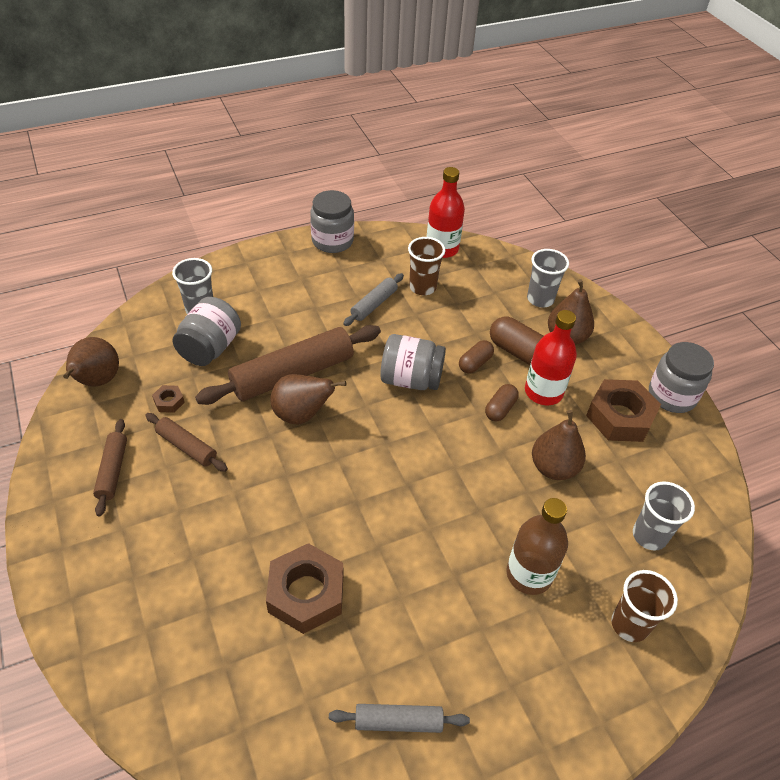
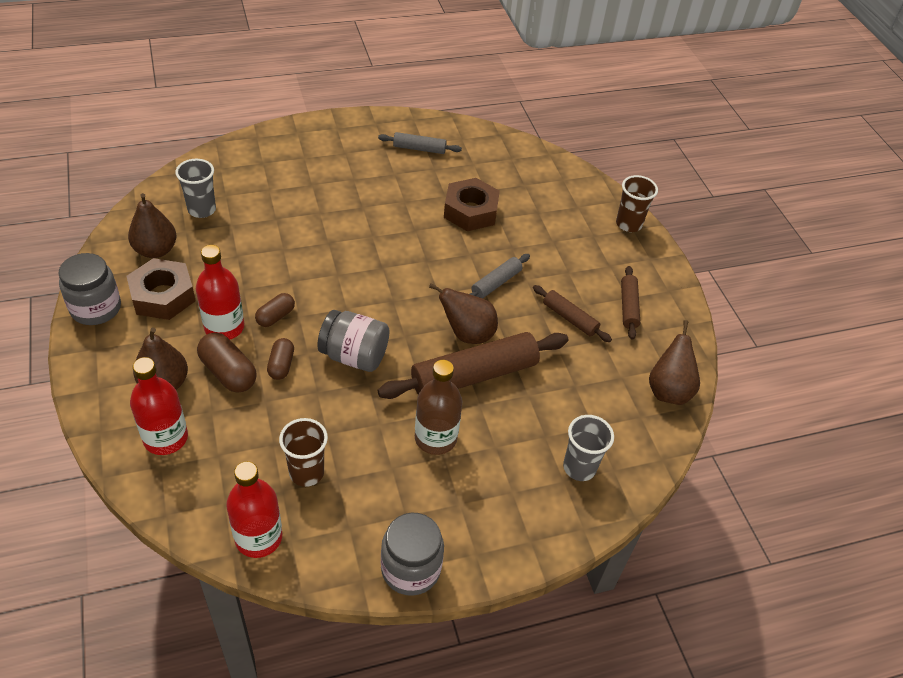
camera: 175 degrees left, 0 degrees up
(169, 401) = (593, 361): brown nut -> none
(210, 348) = (561, 415): grey jar -> none
(374, 304) = (373, 453): grey rolling pin -> grey rolling pin (496, 283)
(475, 363) = (281, 365): brown capsule -> brown capsule turned 45 degrees counterclockwise
(529, 574) = (307, 200): brown bottle -> brown bottle (435, 438)
(540, 299) = (165, 438): grey cup -> red bottle
(553, 468) = (251, 263): brown pear -> brown pear (156, 250)
(629, 624) = (251, 167): brown cup -> brown cup (628, 224)

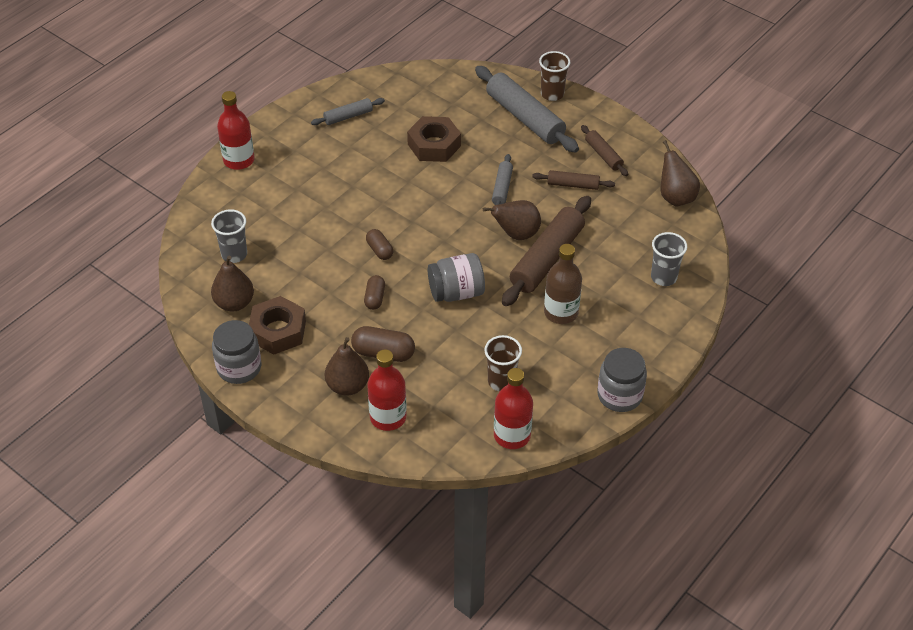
camera: 30 degrees left, 0 degrees up
(224, 327) = (347, 326): red bottle -> red bottle (239, 160)
(281, 365) = (414, 327): brown capsule -> brown capsule (379, 250)
(581, 231) = (525, 117): none -> grey rolling pin

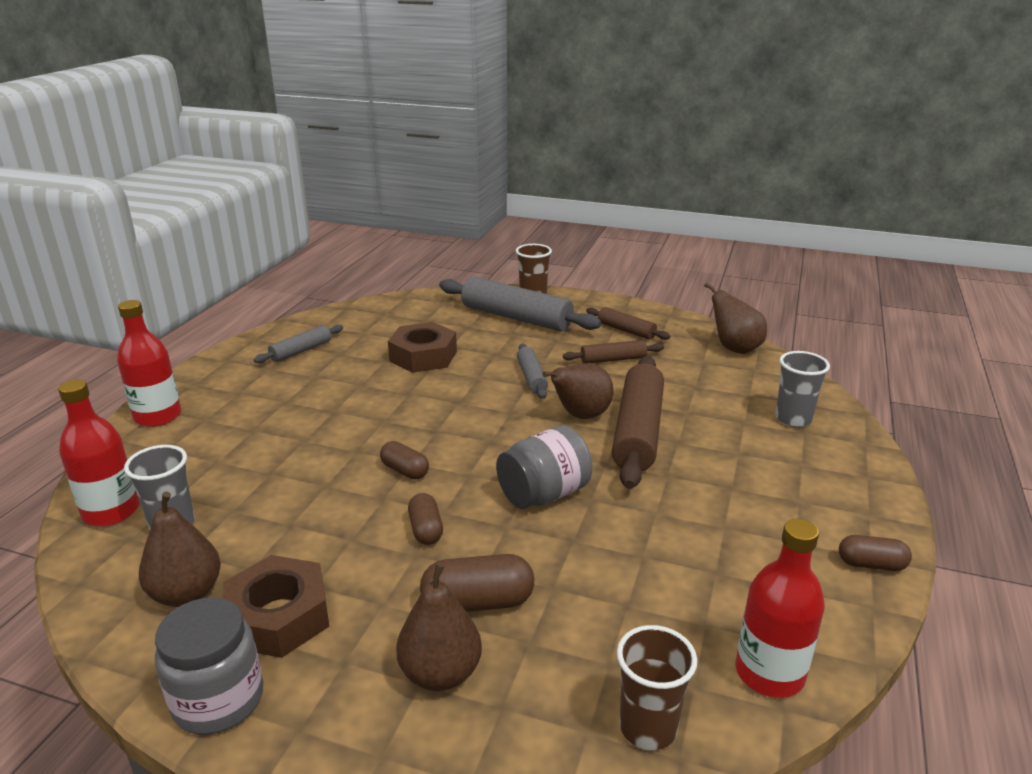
camera: 20 degrees left, 20 degrees down
(388, 417) = (541, 708): red bottle -> red bottle (111, 512)
(501, 381) = (690, 593): brown cup -> brown cup (648, 728)
(561, 312) = (703, 484): brown bottle -> none
(619, 395) = (871, 564): grey jar -> brown capsule

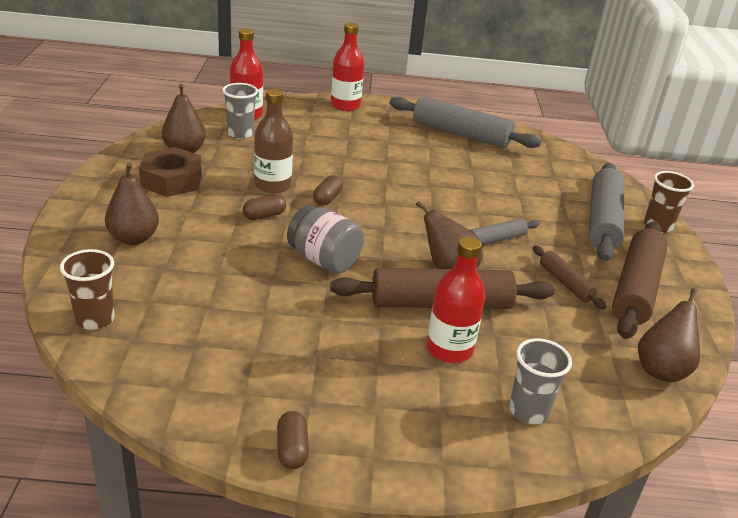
camera: 70 degrees right, 5 degrees up
(218, 700) = (109, 176): grey jar -> none
(301, 351) = (460, 134): grey rolling pin -> grey rolling pin, size x1.95
(348, 512) = (272, 185): none -> brown bottle
(423, 356) = (492, 184): brown nut -> none
(478, 603) = (196, 244): brown capsule -> none
(626, 330) = (636, 289): brown rolling pin -> brown rolling pin, size x1.95
(769, 673) = (148, 376): red bottle -> red bottle (449, 349)

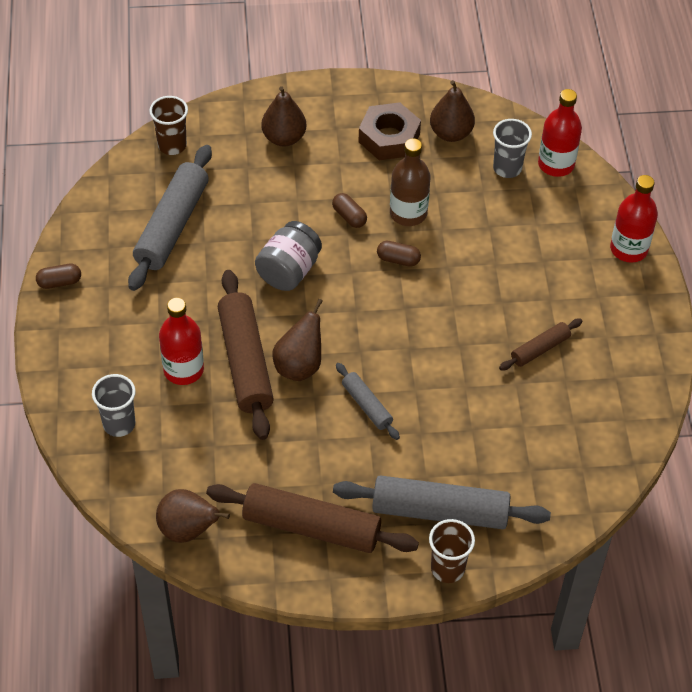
camera: 85 degrees right, 20 degrees up
(460, 134) = (604, 371): grey rolling pin -> grey rolling pin (172, 225)
(565, 283) = (304, 464): brown rolling pin -> brown rolling pin (540, 349)

